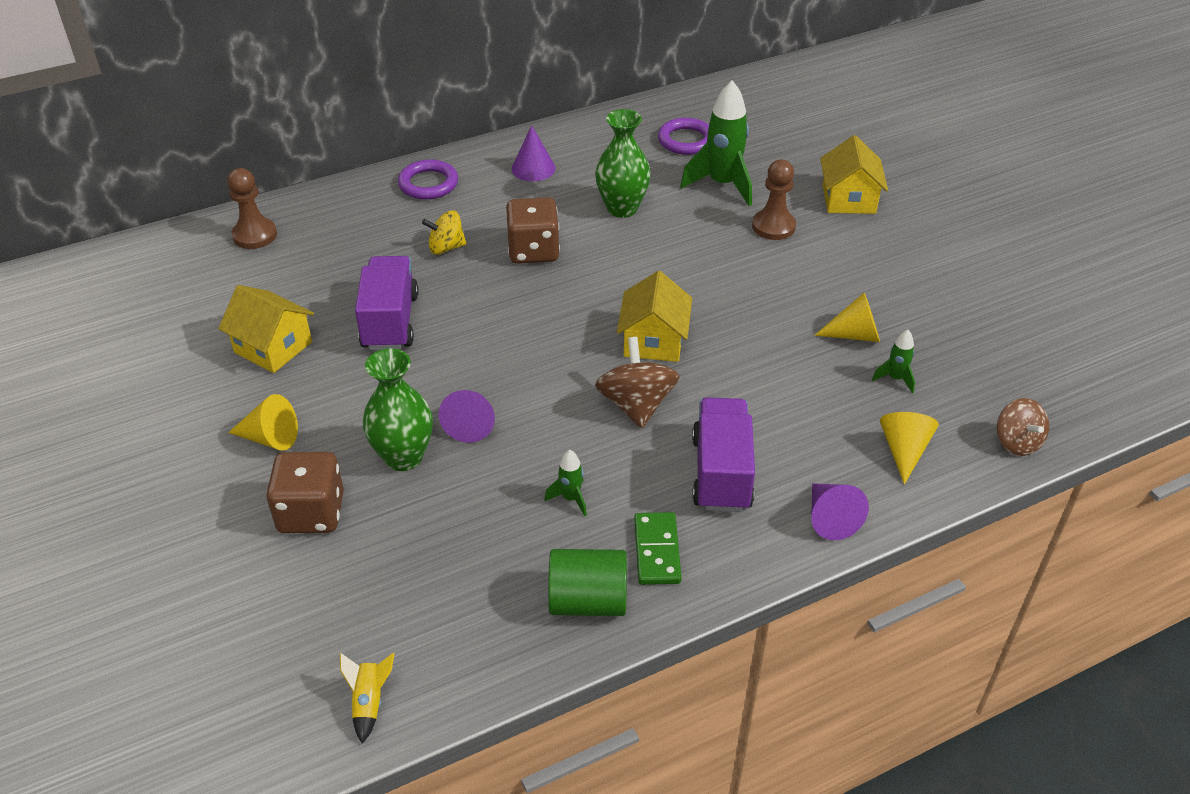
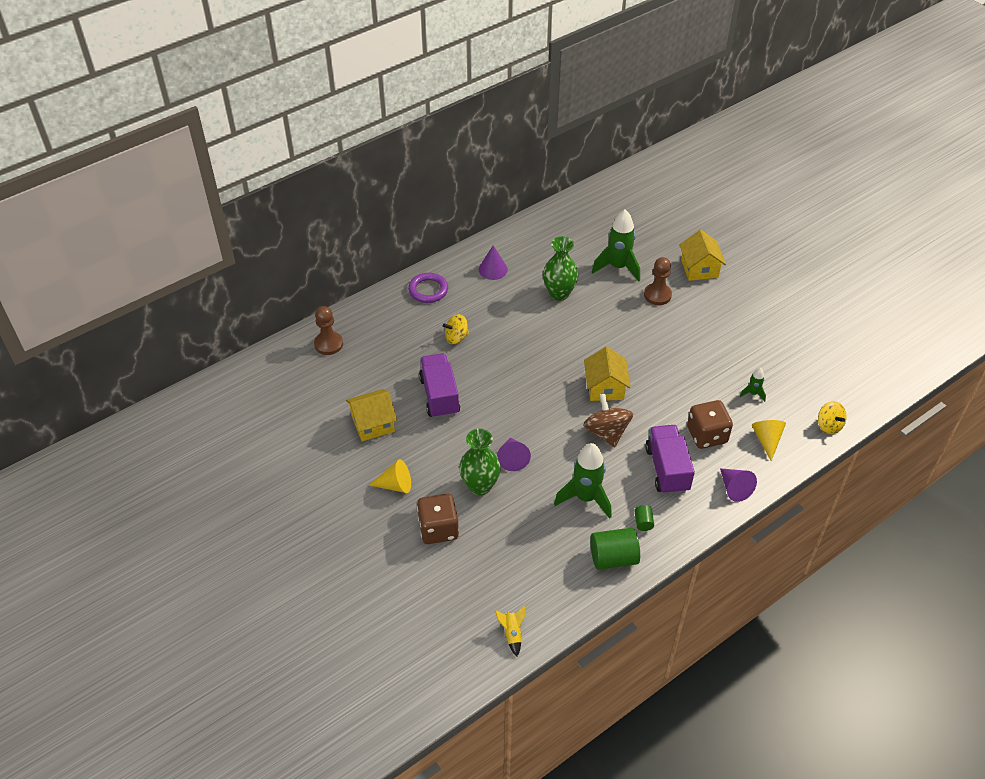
camera: 10 degrees left, 5 degrees up
(273, 347) = (373, 424): yellow house -> yellow house turned 45 degrees counterclockwise
(533, 251) = (512, 332): brown dice -> brown dice (707, 435)
(570, 498) = (585, 498): green rocket -> green rocket, size x2.12
(656, 551) = (643, 522): green domino -> green cylinder
(686, 140) = (586, 235): purple ring -> none
(854, 335) = (723, 367): yellow cone -> none
(1017, 442) = (829, 425): brown spinning top -> yellow spinning top

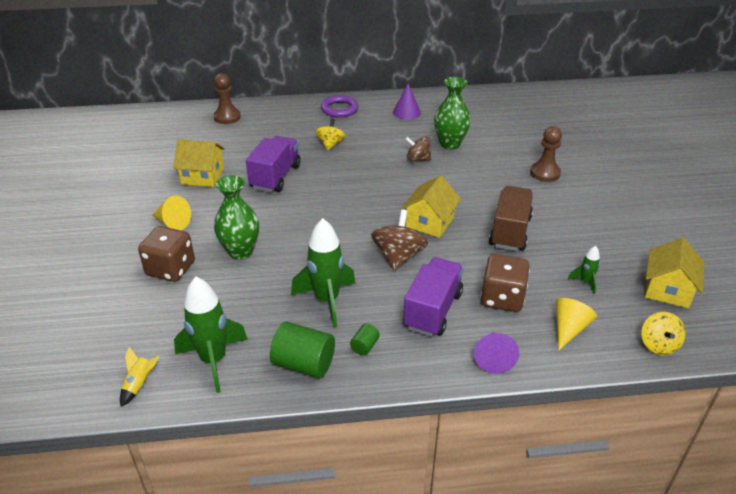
camera: 30 degrees right, 10 degrees down
(456, 337) = (330, 144): yellow spinning top -> yellow spinning top turned 90 degrees clockwise
(512, 458) = (290, 243): purple cone -> none
(545, 323) = (417, 159): none -> brown spinning top
(618, 267) = (522, 143): green rocket -> green rocket (214, 360)
(671, 369) = (510, 231): none -> brown truck
(699, 268) = (606, 167): yellow house -> yellow house (667, 289)

